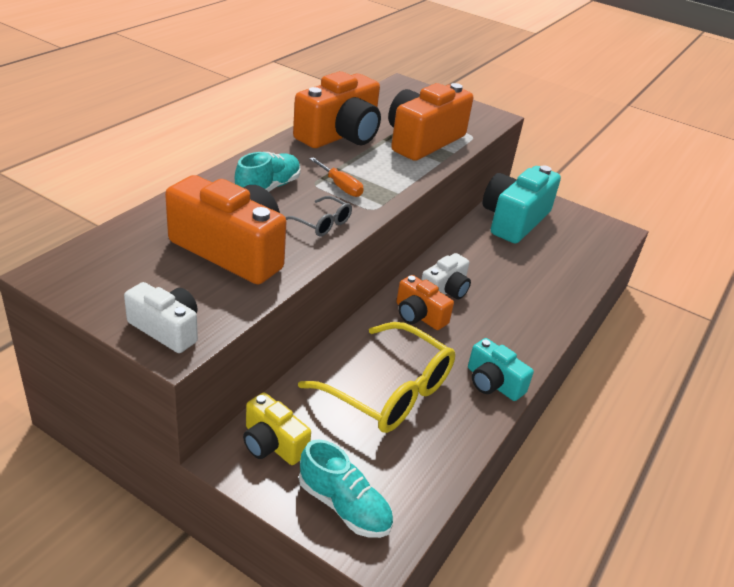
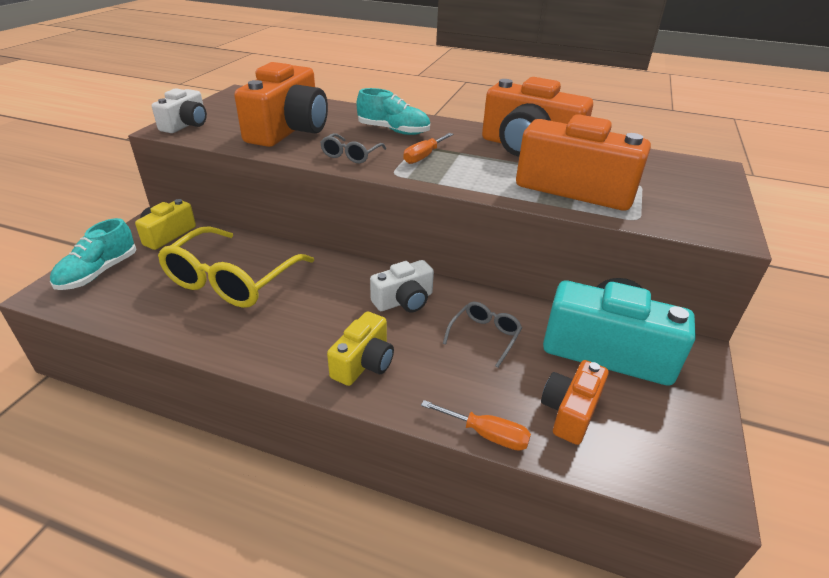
camera: 80 degrees right, 0 degrees up
(419, 315) = (350, 287): orange camera -> orange camera (570, 411)
(445, 290) = (404, 301): white camera -> white camera turned 60 degrees counterclockwise
(493, 383) = (255, 345): turquoise camera -> none
(494, 263) = (485, 336): none -> grey glasses
(519, 326) = (364, 363): none -> yellow camera
(587, 289) = (486, 434): none -> orange screwdriver

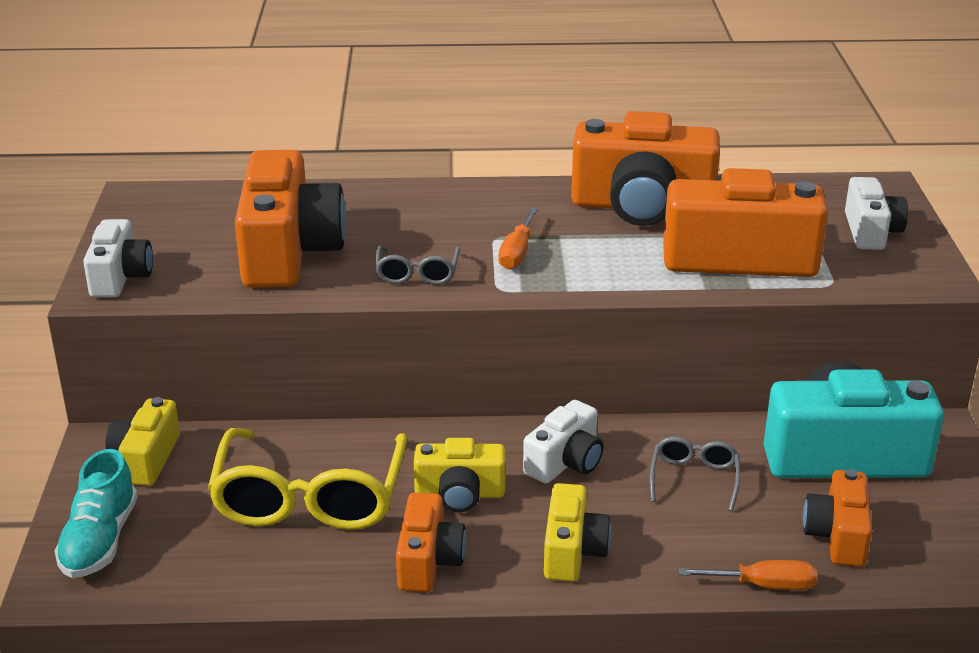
camera: 20 degrees left, 5 degrees down
(266, 341) = (428, 561): none -> orange camera
(321, 302) = (460, 494): none -> yellow camera
(393, 131) = (440, 219): turquoise shoe -> none
(689, 192) = (871, 231): none -> white camera

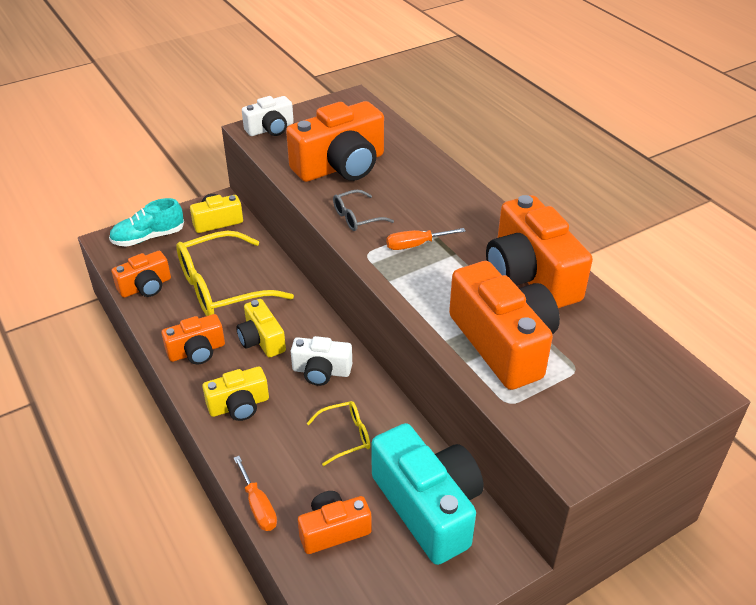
camera: 60 degrees right, 10 degrees up
(225, 575) = (146, 286): none -> orange camera
(694, 478) = (346, 436): grey glasses -> yellow glasses
(871, 231) = (613, 403): white camera -> none

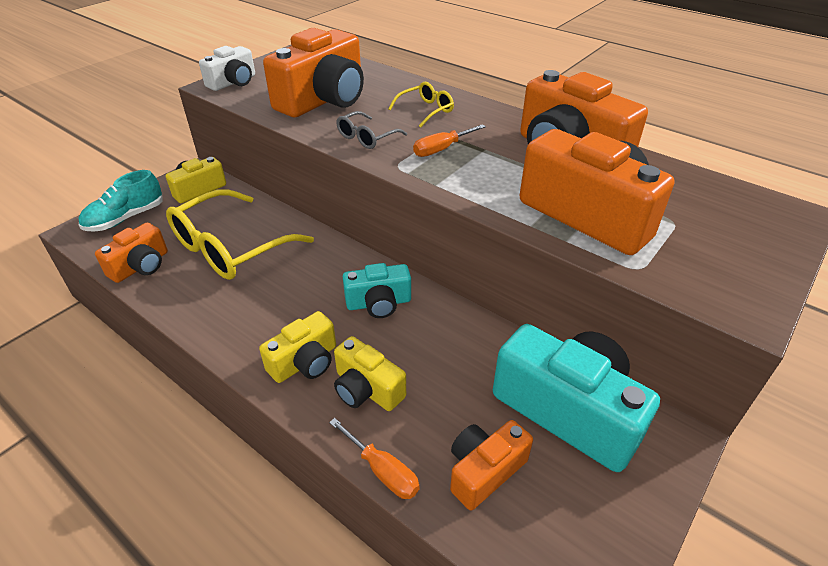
camera: 20 degrees left, 0 degrees up
(197, 351) = (229, 317): orange camera -> none
(261, 340) = (298, 288): yellow camera -> yellow camera (366, 389)
(321, 371) = (379, 303): white camera -> turquoise camera
(346, 436) = (440, 361): yellow glasses -> yellow glasses (426, 110)

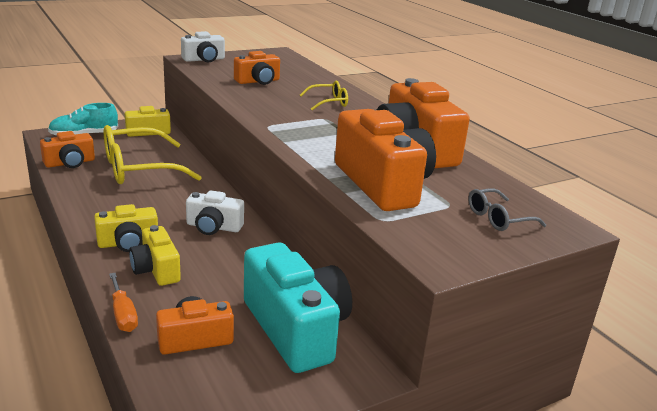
camera: 20 degrees right, 15 degrees down
(324, 100) = (258, 81): orange camera -> orange camera, size x0.55
(366, 138) = (264, 107): grey glasses -> grey glasses (498, 218)
(379, 303) = (213, 227): turquoise camera -> white camera
(441, 149) = (313, 125): orange screwdriver -> none

